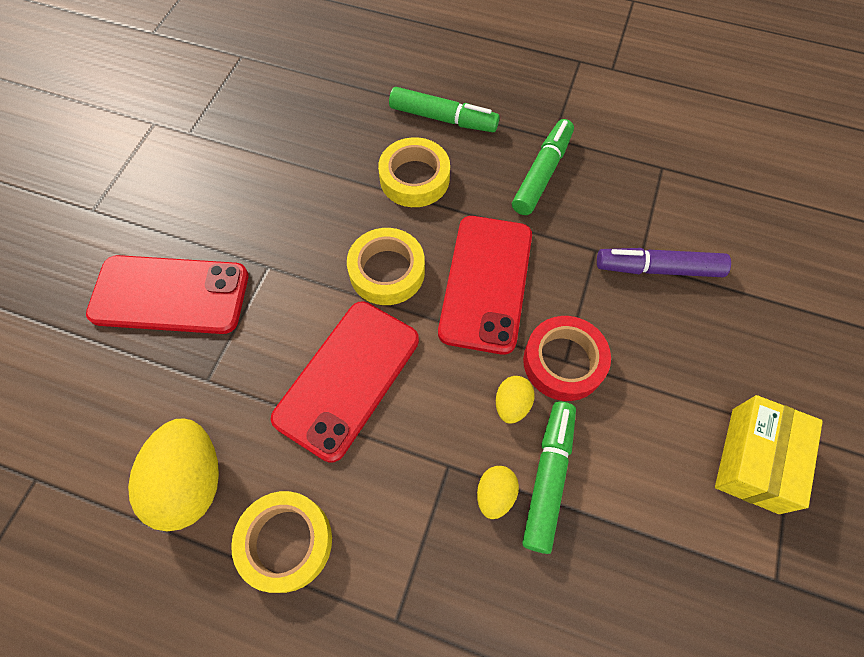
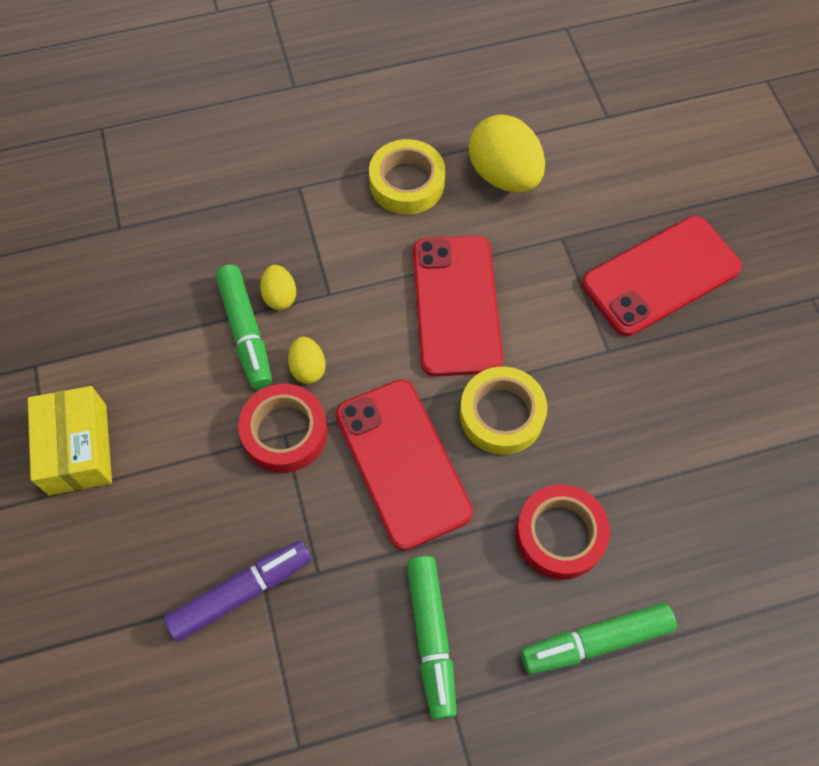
camera: 145 degrees right, 0 degrees up
(414, 178) = (560, 535): yellow tape -> red tape

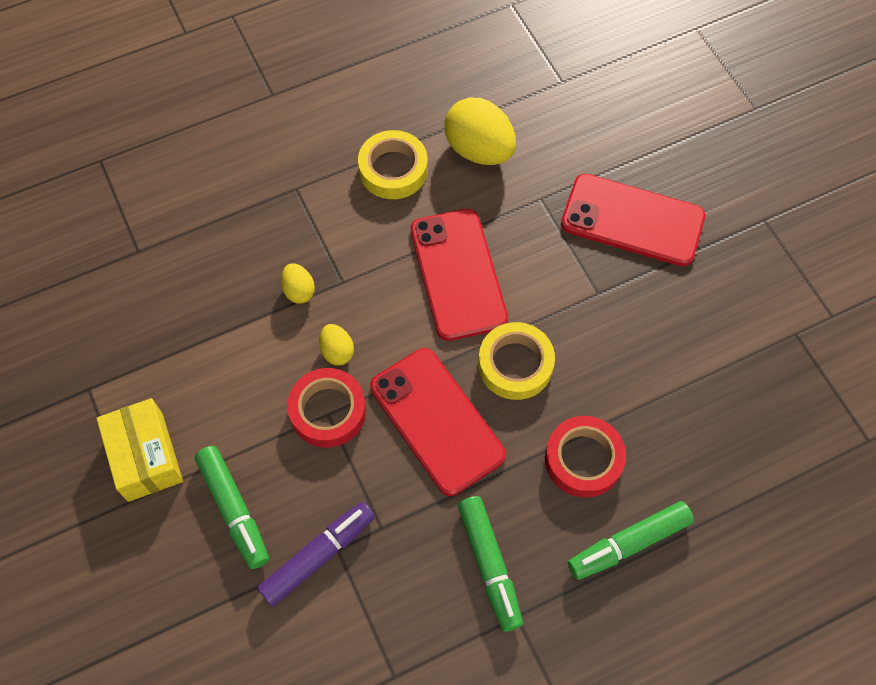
camera: 10 degrees left, 0 degrees up
(246, 332) = (275, 328): green marker -> green marker (234, 509)
(661, 276) = (632, 220): red phone -> red phone turned 60 degrees clockwise

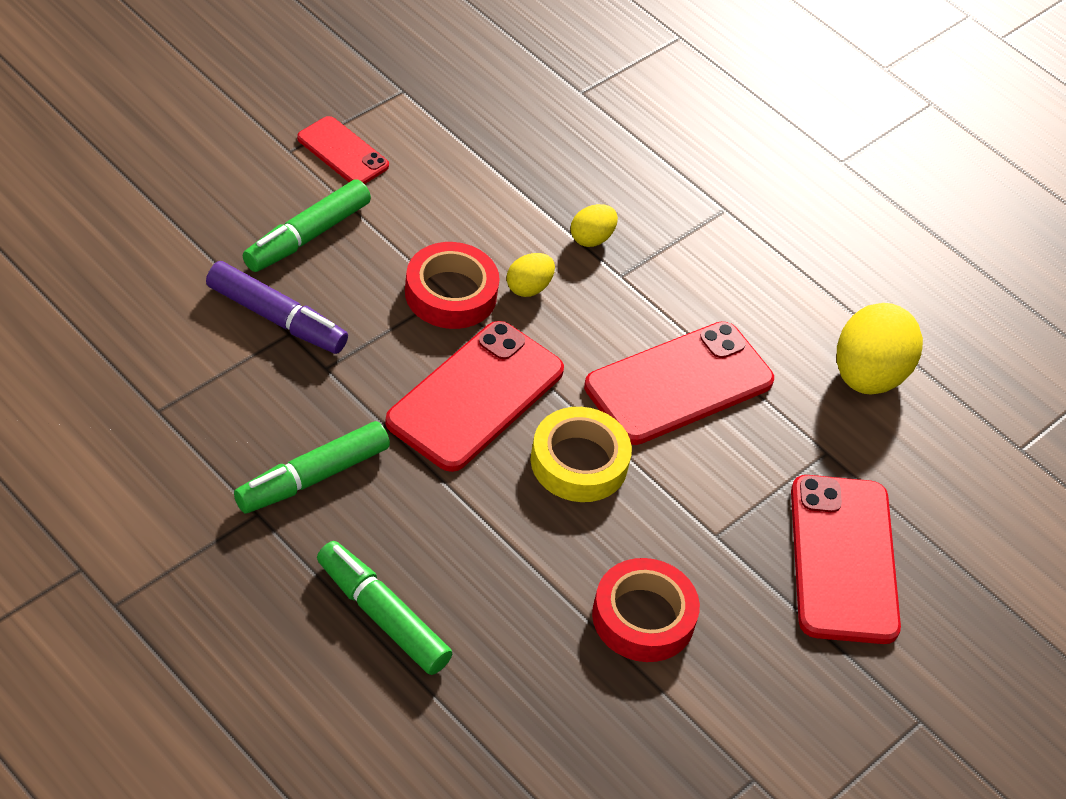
camera: 65 degrees right, 15 degrees down
(145, 456) = (343, 152): yellow box -> red phone
(393, 170) = (795, 295): yellow tape -> none
(583, 459) = (477, 552): red tape -> red tape (643, 617)

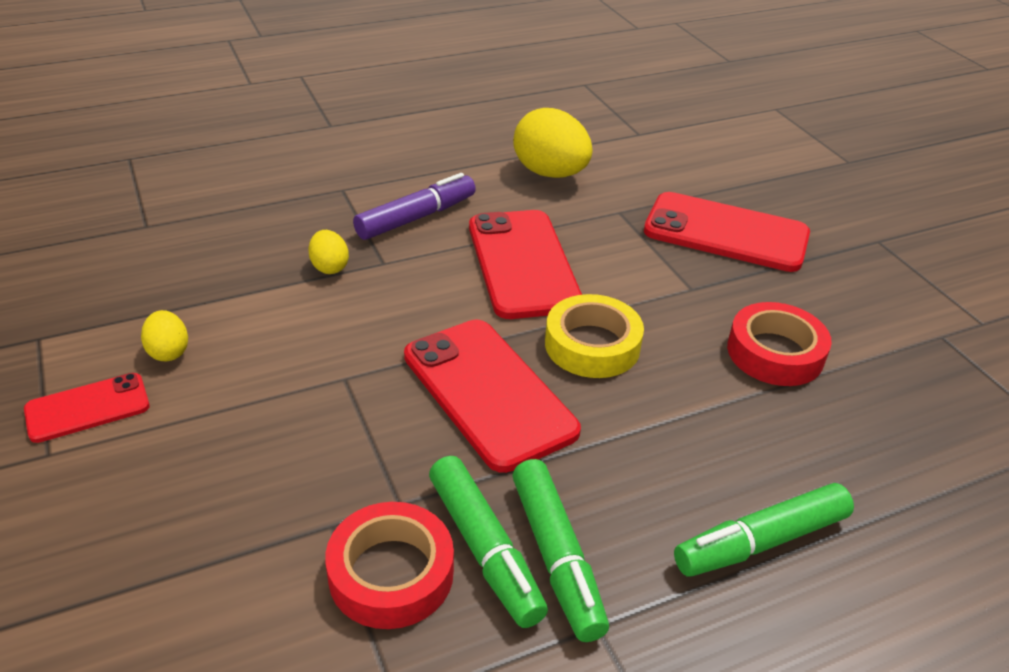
camera: 65 degrees left, 10 degrees down
(276, 318) = (302, 532): purple marker -> purple marker (416, 217)
(307, 236) = (193, 471): green marker -> green marker (485, 549)
(450, 293) = (345, 376): red tape -> red tape (391, 573)
(528, 287) = (367, 321): yellow egg -> yellow egg (168, 352)

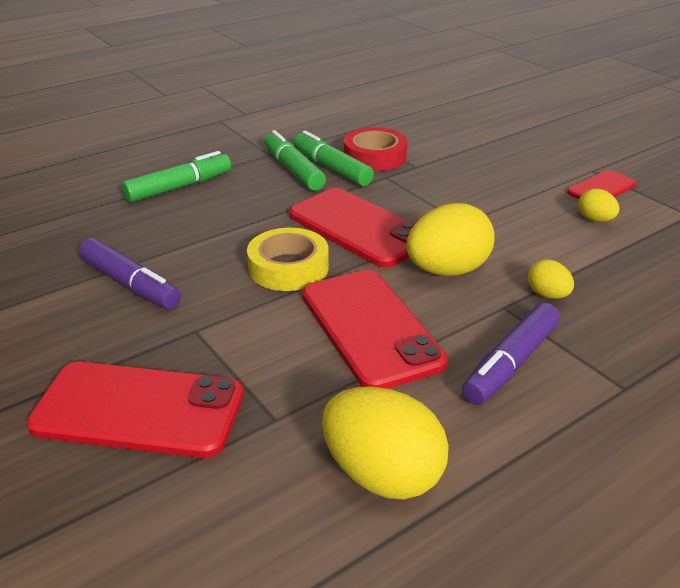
camera: 170 degrees right, 5 degrees down
(412, 311) = (447, 270): none -> yellow egg
(775, 353) = (130, 284): red tape -> purple marker

